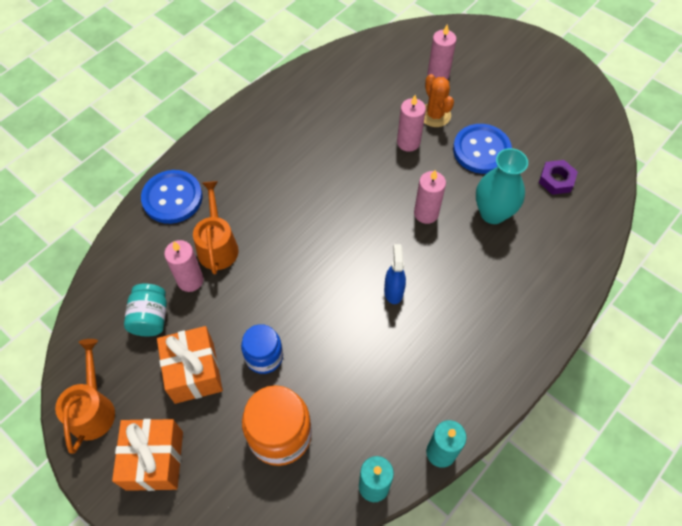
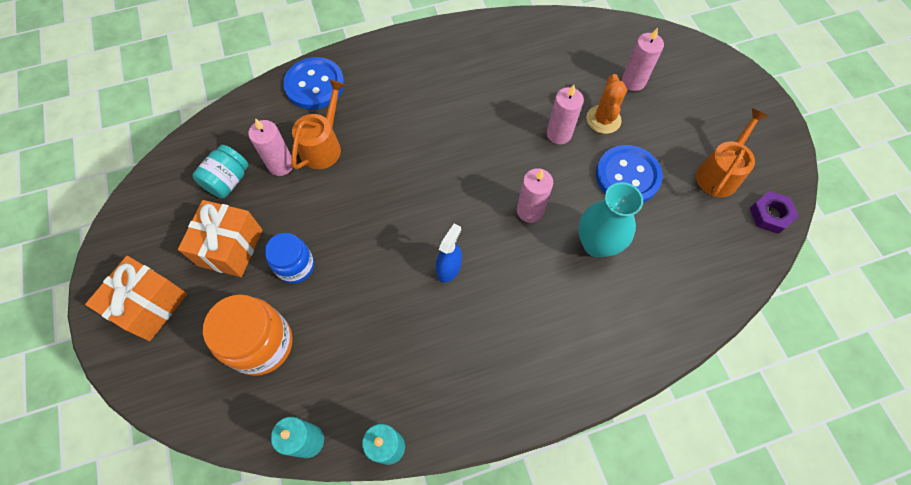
camera: 30 degrees right, 5 degrees up
(93, 408) = (134, 234): orange watering can -> orange watering can (720, 173)
(556, 180) = (686, 244): purple nut -> purple nut (770, 215)

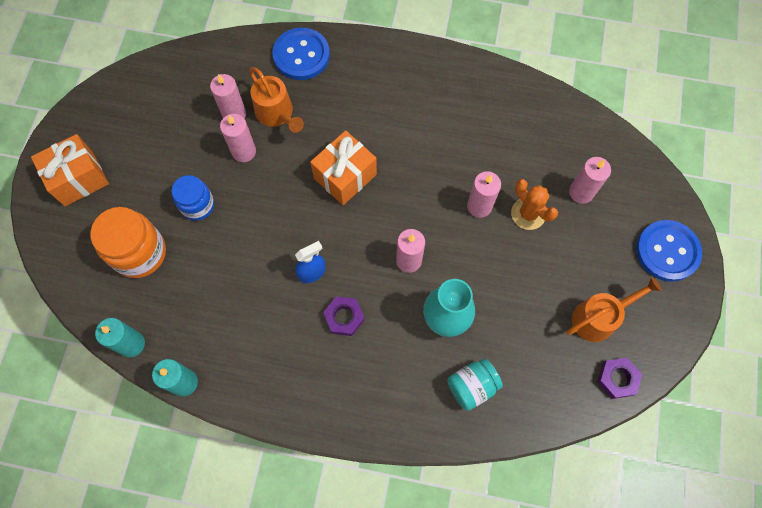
camera: 30 degrees right, 5 degrees up
(228, 181) = (187, 106): turquoise jar -> turquoise jar (472, 386)
(230, 247) = (159, 163): orange gift -> orange gift (345, 176)
(312, 194) = (244, 151): none -> pink candle
(323, 145) = (277, 114): orange watering can -> orange watering can turned 90 degrees clockwise
(506, 293) = (344, 317): none -> purple nut
(603, 119) = (528, 213): orange cactus -> orange cactus turned 75 degrees counterclockwise
(627, 176) = (513, 275): blue button -> blue button (667, 251)

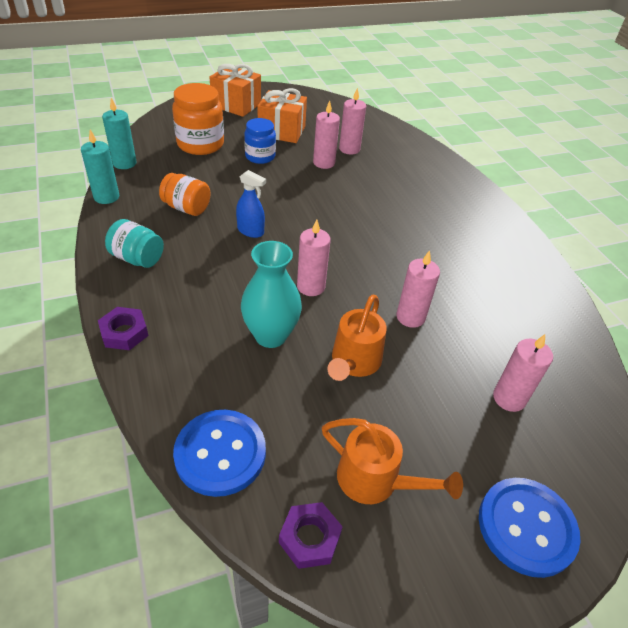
camera: 55 degrees right, 25 degrees down
(246, 313) = (187, 208): none -> orange jar
(277, 114) = (371, 168): orange watering can -> orange watering can (354, 362)
(301, 55) = (432, 163): blue button -> blue button (220, 453)
(344, 317) = (222, 264): purple nut -> purple nut (124, 332)
(345, 176) = (354, 220): orange gift -> orange gift (281, 131)
(472, 386) = (209, 385): turquoise jar -> turquoise jar (137, 258)
(528, 213) = (439, 359): orange cactus -> none

